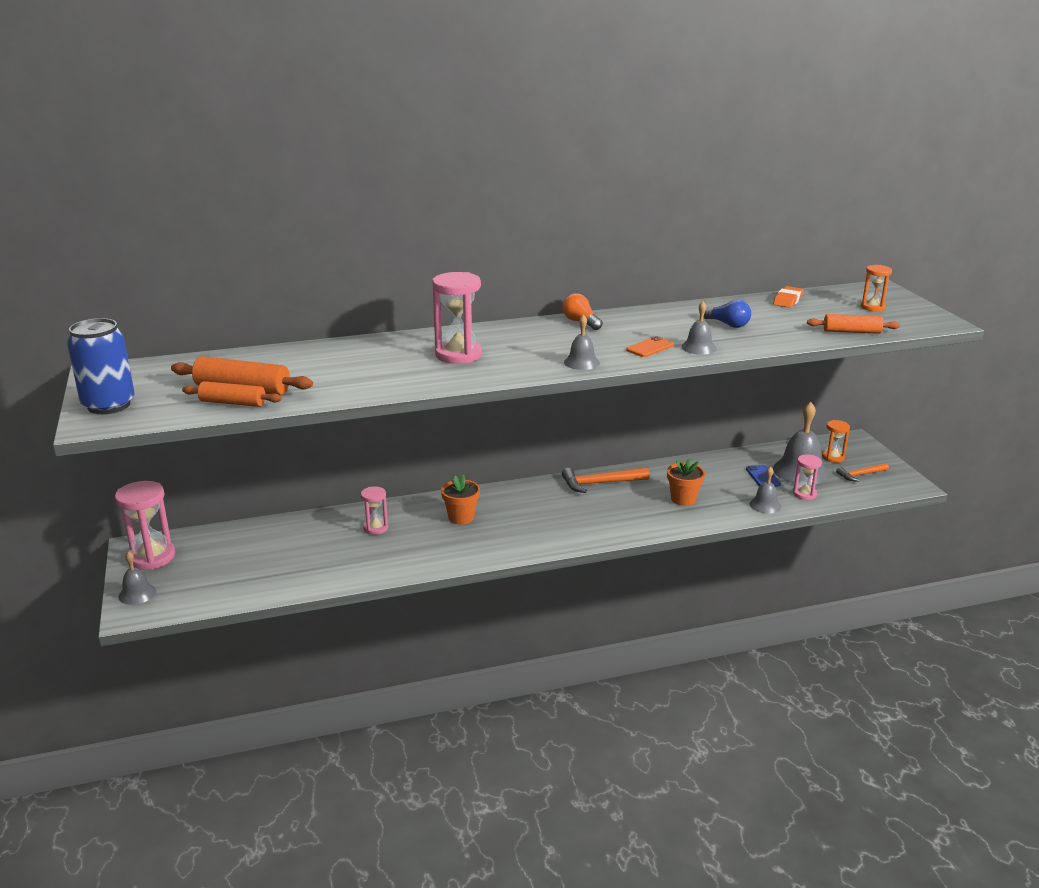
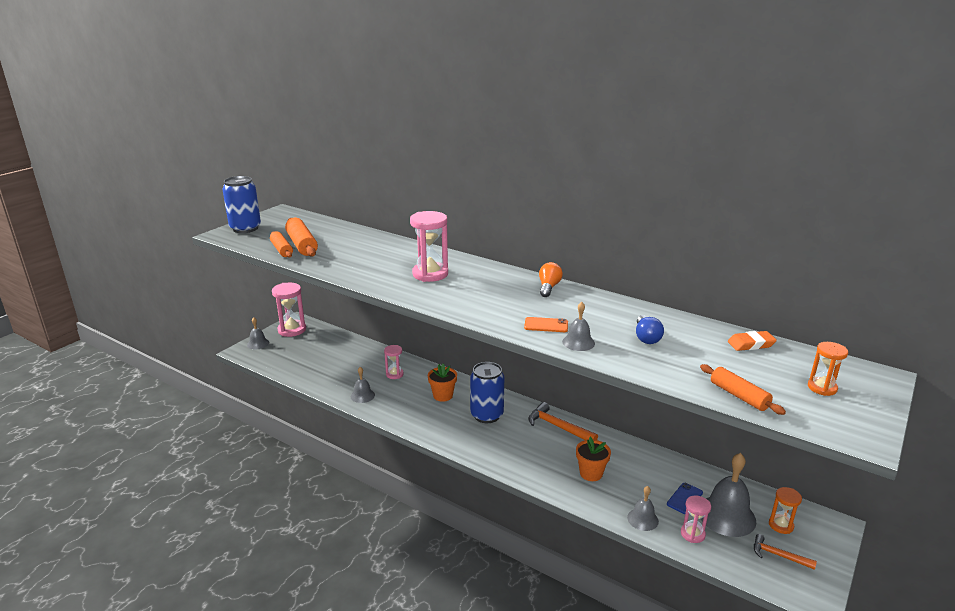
camera: 50 degrees right, 0 degrees up
(530, 509) = (487, 415): none -> blue can
(581, 362) = (479, 312): grey bell -> grey bell (362, 395)

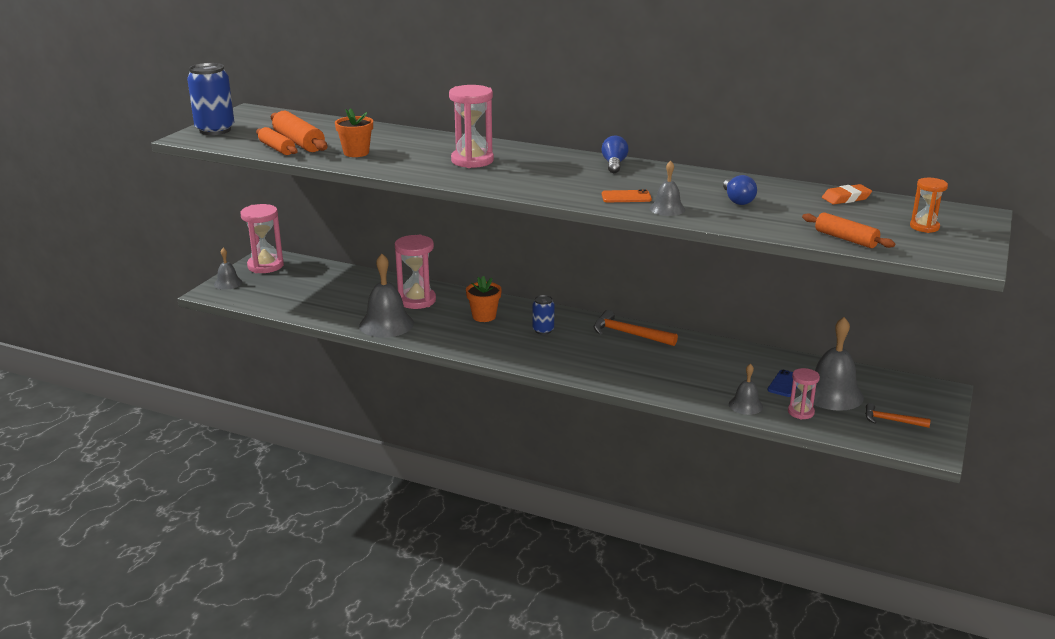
camera: 10 degrees left, 0 degrees up
(362, 395) = (386, 324): grey bell -> grey bell, size x1.83
(394, 374) = (417, 300): pink hourglass -> pink hourglass, size x1.75
(487, 415) = (543, 330): blue can -> blue can, size x0.55
(548, 287) = (614, 164): orange light bulb -> blue light bulb
(591, 473) = (678, 372): orange flower pot -> orange flower pot (356, 153)
(781, 525) = (889, 396): orange hourglass -> none

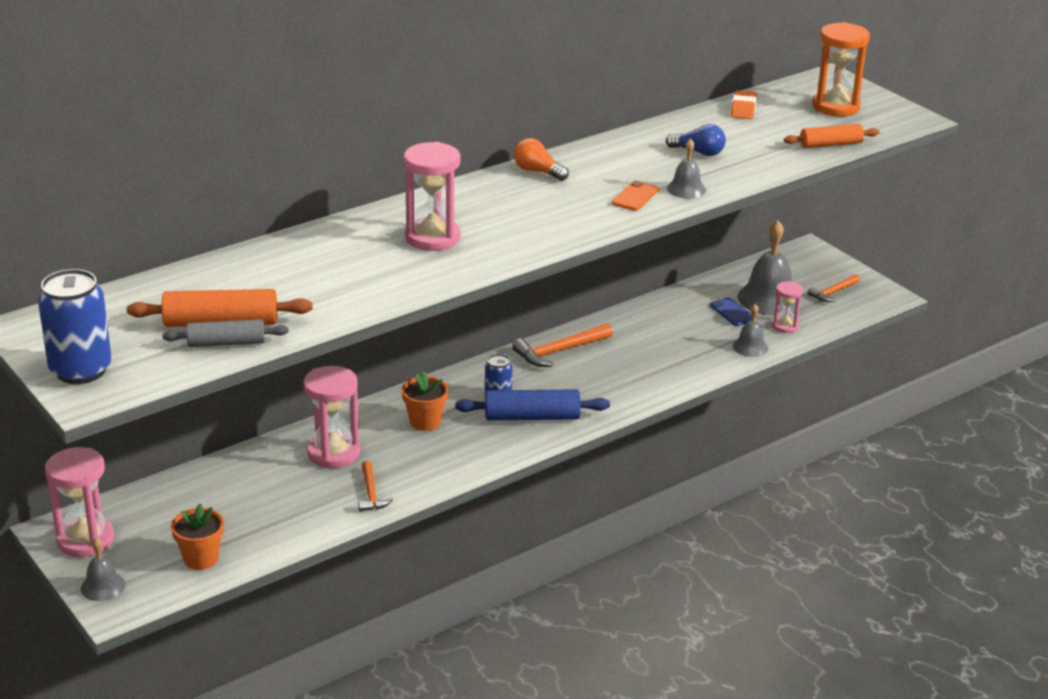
camera: 60 degrees left, 5 degrees up
(277, 148) = (226, 343): orange rolling pin -> grey rolling pin
(356, 153) = (314, 296): orange flower pot -> orange flower pot (201, 558)
(386, 324) = (371, 493): grey bell -> orange hammer
(533, 348) = (532, 417): none -> blue rolling pin
(614, 164) = (537, 171): blue light bulb -> orange light bulb
(924, 227) = (835, 107): orange hourglass -> orange hourglass, size x1.75

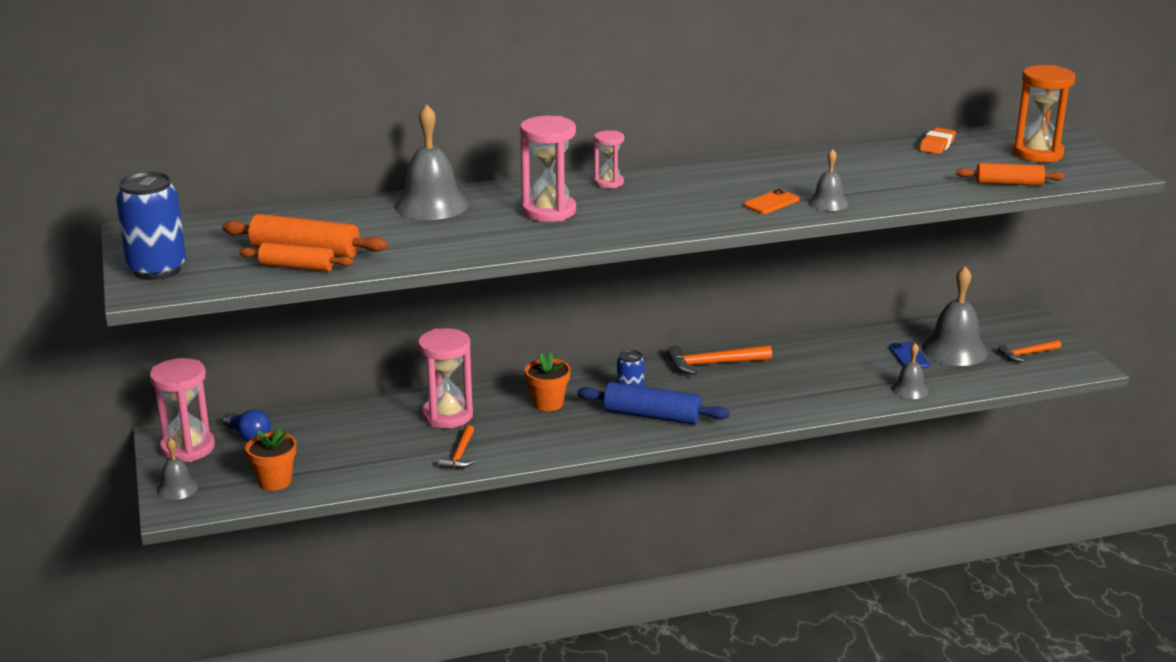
camera: 20 degrees right, 5 degrees down
(226, 343) = (297, 267): grey rolling pin -> orange rolling pin
(310, 247) = (431, 205): none -> grey bell
(537, 171) = (690, 172): orange light bulb -> none
(698, 152) = (863, 175): blue light bulb -> blue light bulb (249, 436)
(785, 326) = (957, 377): pink hourglass -> pink hourglass (608, 183)

